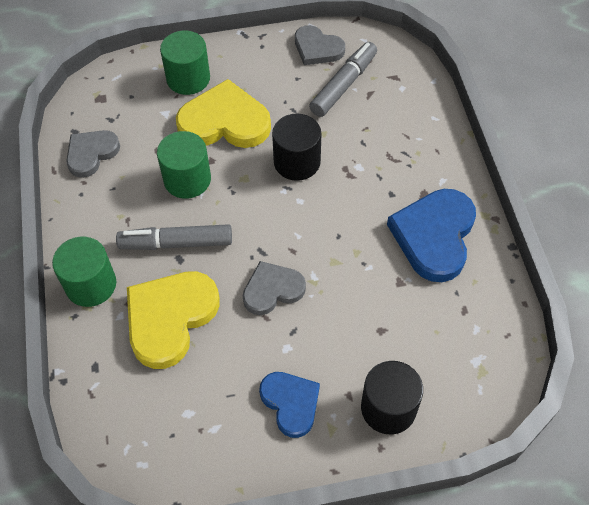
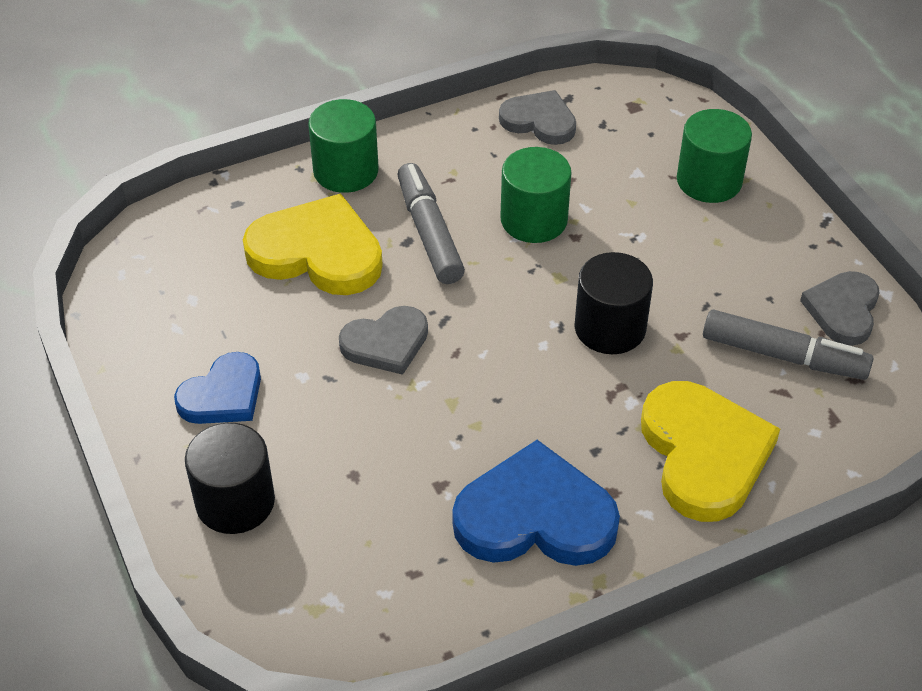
camera: 75 degrees right, 10 degrees down
(224, 121) = (649, 235): yellow heart -> yellow heart (704, 454)
(272, 290) = (386, 343): grey heart -> grey heart turned 105 degrees clockwise

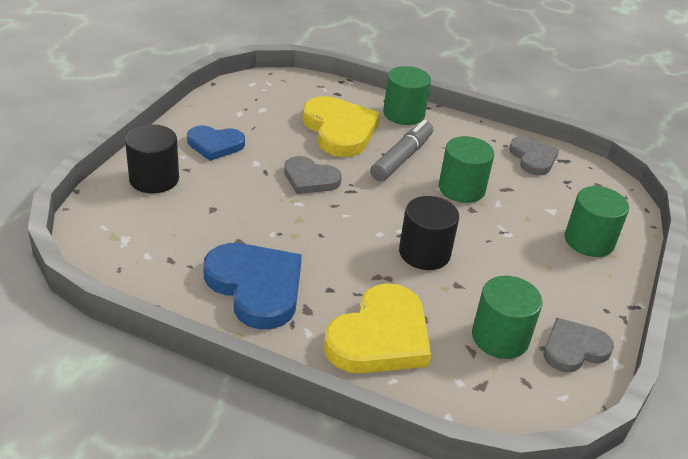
camera: 45 degrees right, 10 degrees down
(783, 356) = (500, 337): grey marker -> green cylinder

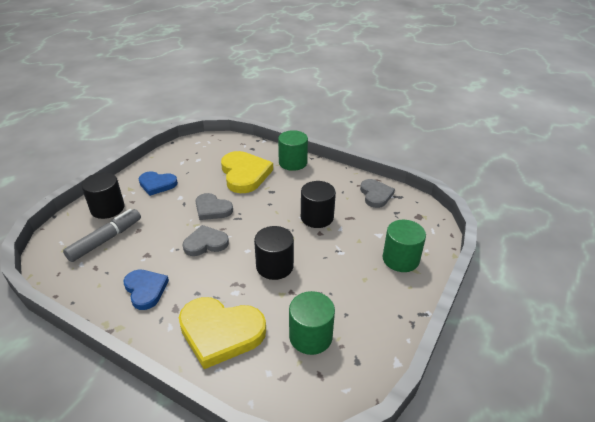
camera: 10 degrees right, 0 degrees up
(256, 287) = (145, 290): blue heart -> blue heart, size x0.61
(380, 337) = (220, 332): yellow heart -> yellow heart turned 60 degrees clockwise
(402, 158) = (281, 194): grey marker -> grey marker (106, 240)
(461, 189) = (317, 217): green cylinder -> black cylinder
(574, 349) = (365, 348): grey heart -> grey heart (205, 243)

